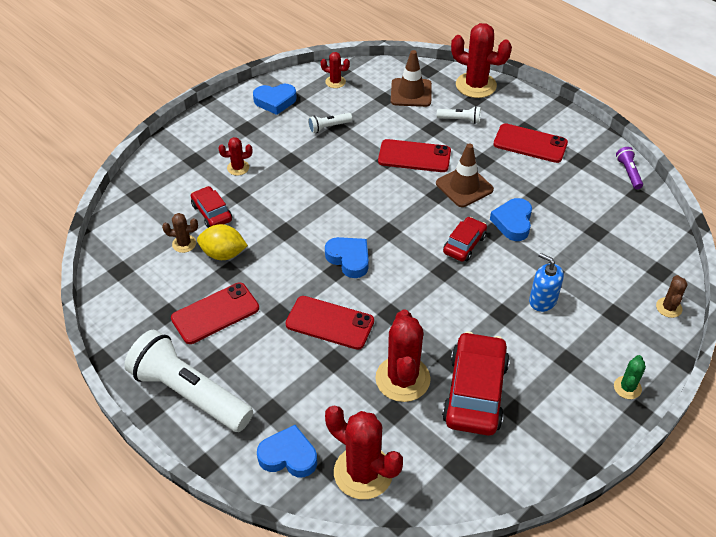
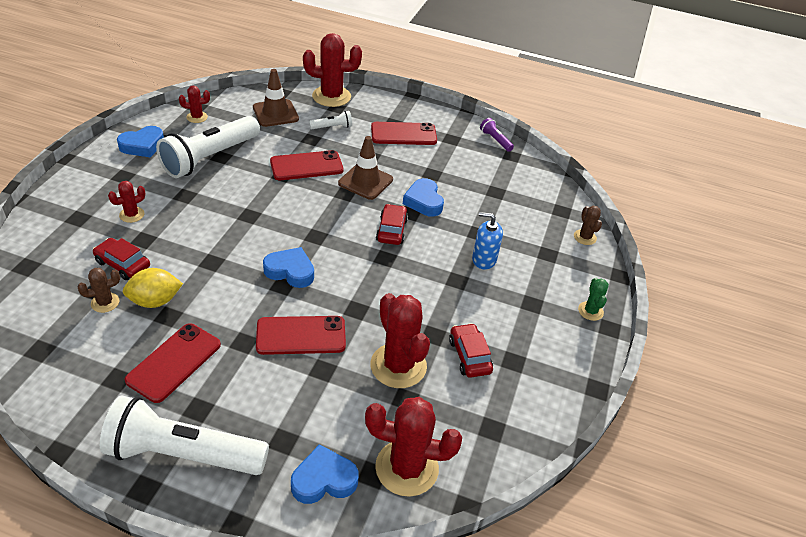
camera: 30 degrees left, 5 degrees down
(328, 127) = (210, 158): white flashlight -> white flashlight, size x2.35
(475, 392) = (469, 356): red car -> red car, size x0.56

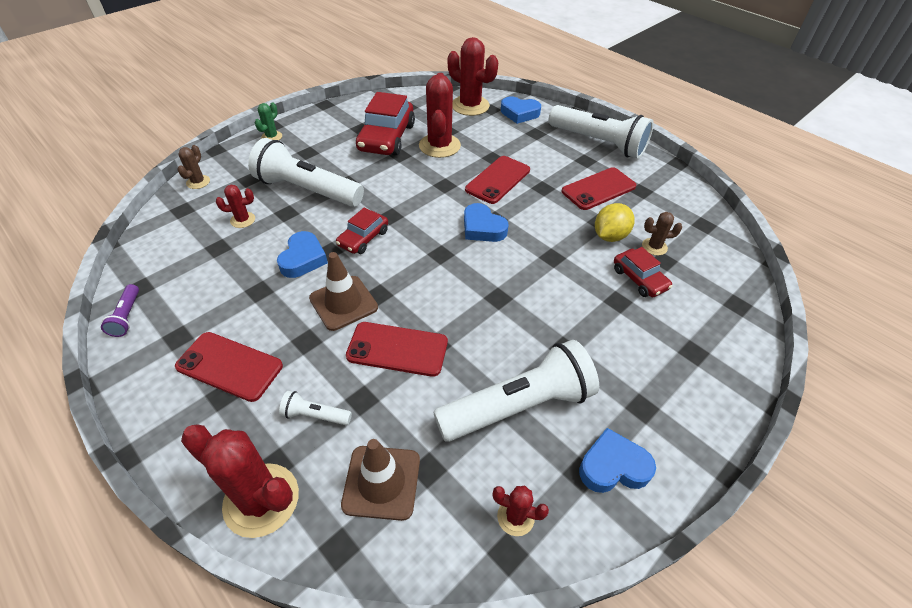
camera: 150 degrees left, 5 degrees up
(132, 215) = (630, 337): red cactus -> red cactus (243, 220)
(155, 301) = (609, 236): yellow lemon -> yellow lemon turned 60 degrees counterclockwise
(301, 335) = (498, 180): red phone -> red phone turned 75 degrees counterclockwise
(469, 356) = (386, 138): red car -> red car, size x1.79
(484, 259) = (307, 190): blue soap dispenser -> white flashlight

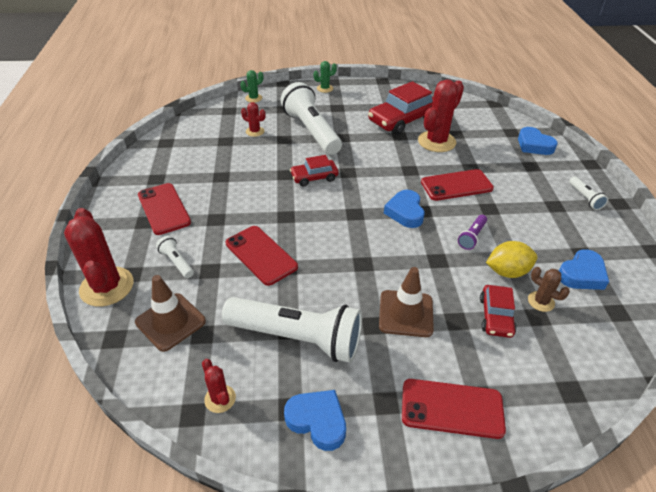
camera: 40 degrees right, 5 degrees down
(127, 316) = (145, 155): purple flashlight -> purple flashlight (472, 237)
(198, 182) = (253, 98): brown cactus -> green cactus
(303, 259) = (264, 171): blue heart -> blue heart (581, 274)
(343, 303) = (259, 209): brown traffic cone -> brown traffic cone (406, 313)
(470, 106) = (495, 123): red cactus -> none
(598, 143) = (585, 198): white flashlight -> white flashlight, size x0.43
(598, 189) = (540, 232): red phone -> red phone (452, 408)

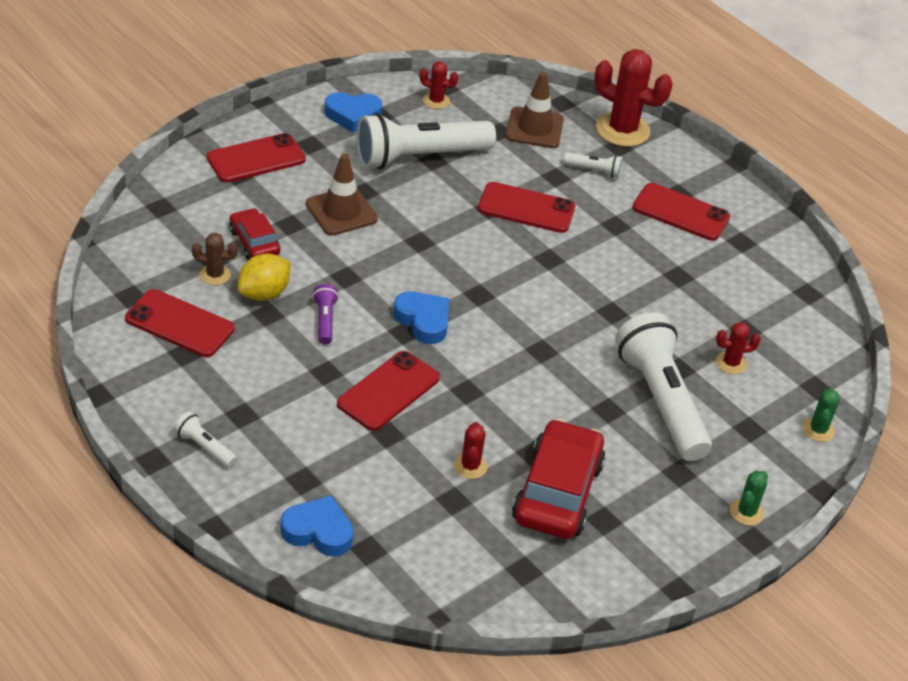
camera: 140 degrees right, 0 degrees up
(311, 131) = (660, 401): white flashlight -> white flashlight turned 135 degrees counterclockwise
(314, 177) = (573, 323): red car -> none
(436, 141) = (470, 466): red cactus -> red cactus, size x0.50
(581, 274) = (179, 324): blue heart -> red phone

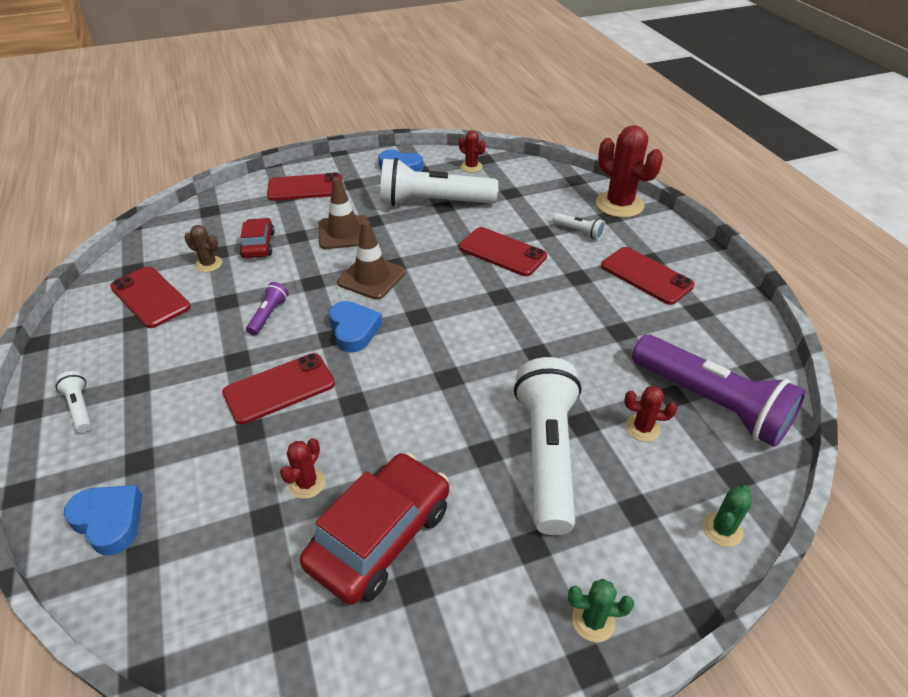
camera: 25 degrees right, 0 degrees up
(264, 293) = (235, 285): yellow lemon -> none
(534, 128) = (542, 194): brown traffic cone -> brown traffic cone (371, 277)
(746, 512) = (593, 620): green cactus -> green cactus turned 45 degrees clockwise
(779, 330) = (711, 403): none -> purple flashlight

